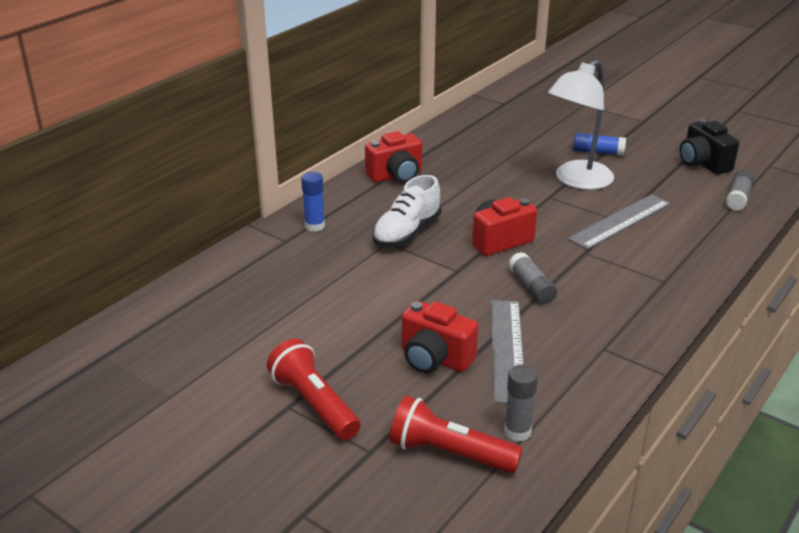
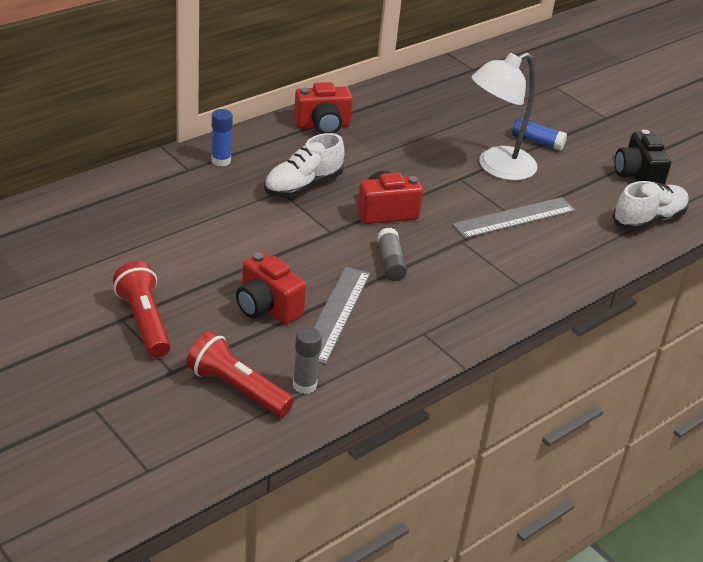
camera: 10 degrees right, 5 degrees up
(738, 198) = (648, 219): grey glue stick -> white shoe

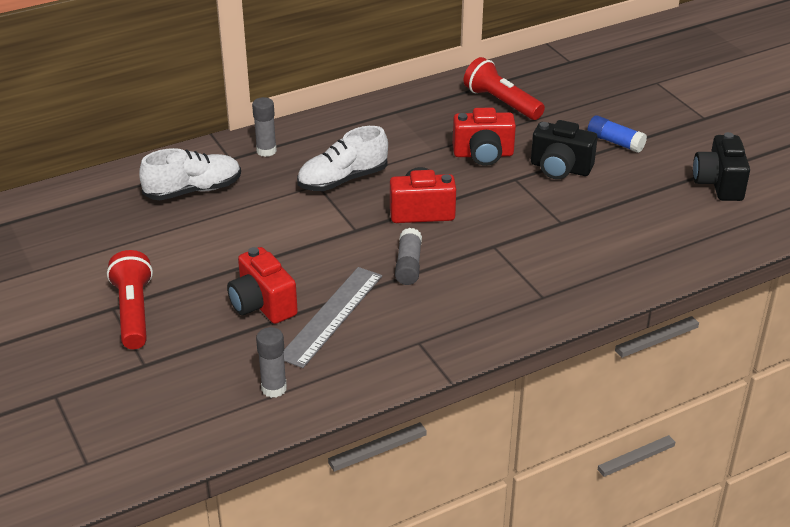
camera: 15 degrees right, 0 degrees up
(221, 161) = (266, 151): blue glue stick -> grey glue stick
(237, 389) = (203, 387): red flashlight -> red flashlight (501, 103)
(323, 126) = (385, 118): red camera -> red camera (483, 154)
(497, 167) = (560, 168): white lamp -> black camera
(514, 218) = (561, 224): grey ruler -> none
(648, 219) = (715, 232): white shoe -> white shoe (193, 190)

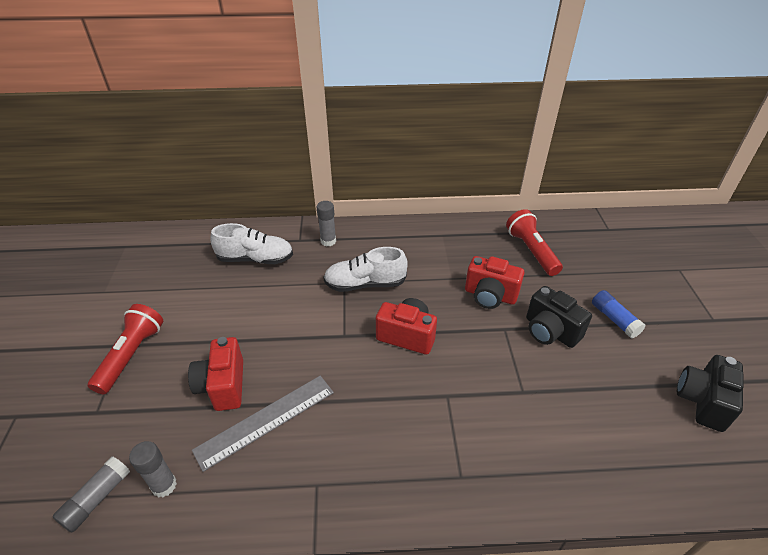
camera: 25 degrees right, 5 degrees up
(408, 265) = (362, 389): grey glue stick -> grey glue stick (97, 499)

